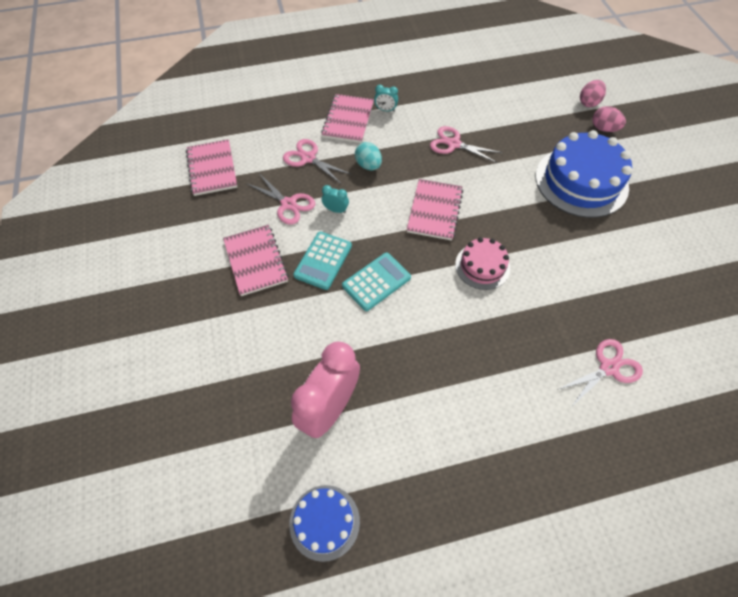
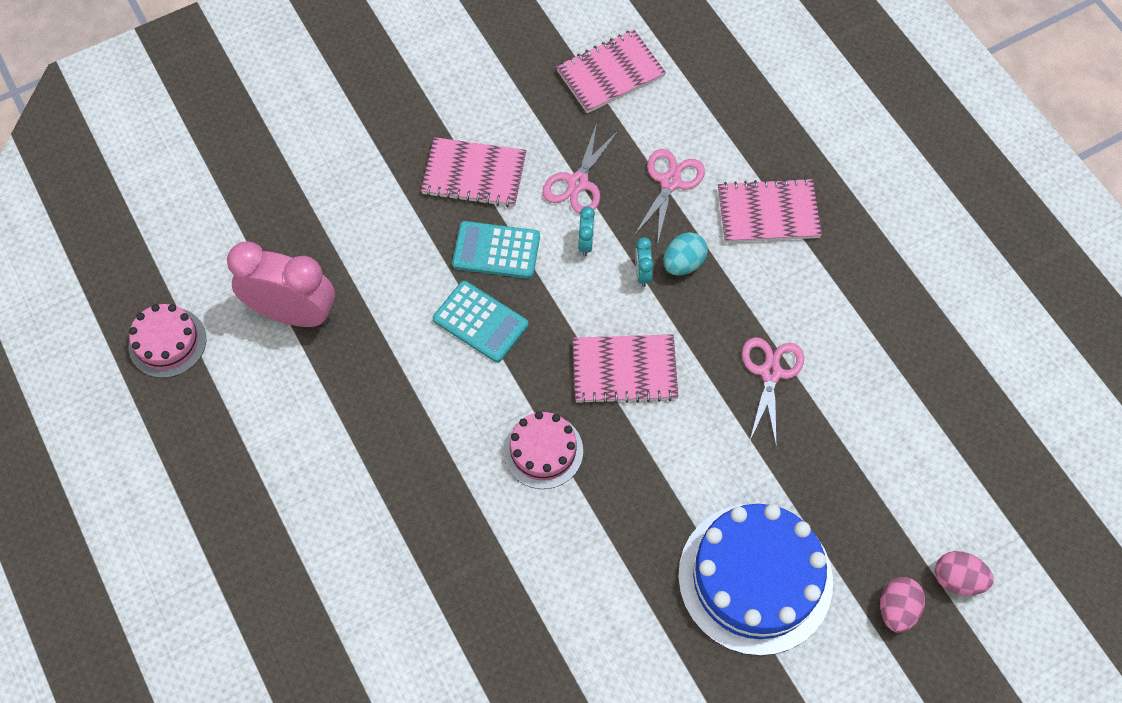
camera: 75 degrees right, 5 degrees up
(255, 261) = (474, 174): pink notebook -> pink notebook turned 45 degrees clockwise
(324, 522) = (167, 342): blue cake -> pink cake
(385, 110) = (810, 259): turquoise clock -> turquoise clock (642, 273)
(608, 368) = (419, 635): pink scissors -> none

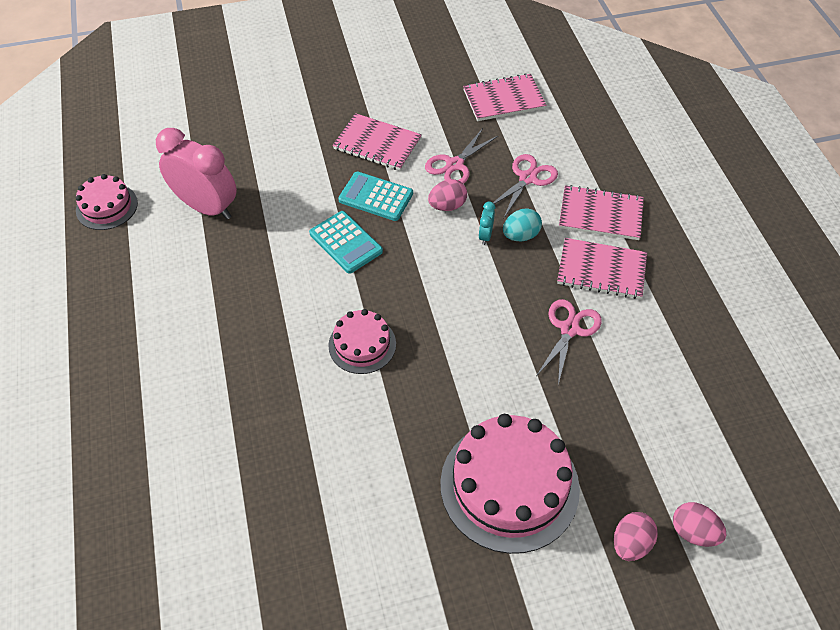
camera: 15 degrees right, 10 degrees down
(586, 243) = (447, 206): turquoise clock -> pink egg
(624, 370) = (448, 301): pink notebook -> pink notebook (601, 270)
(755, 578) = (509, 485): blue cake -> pink cake

